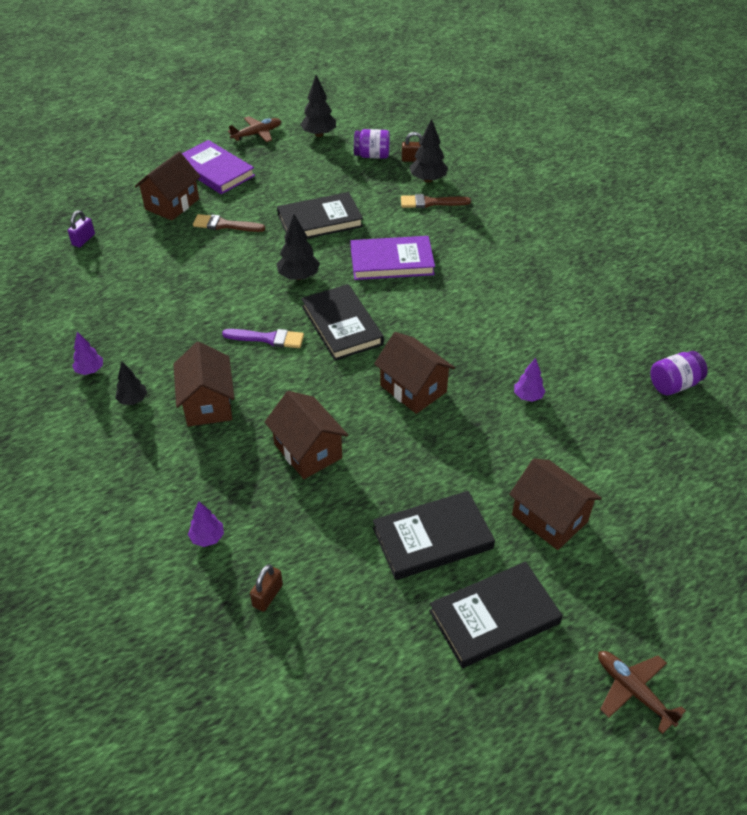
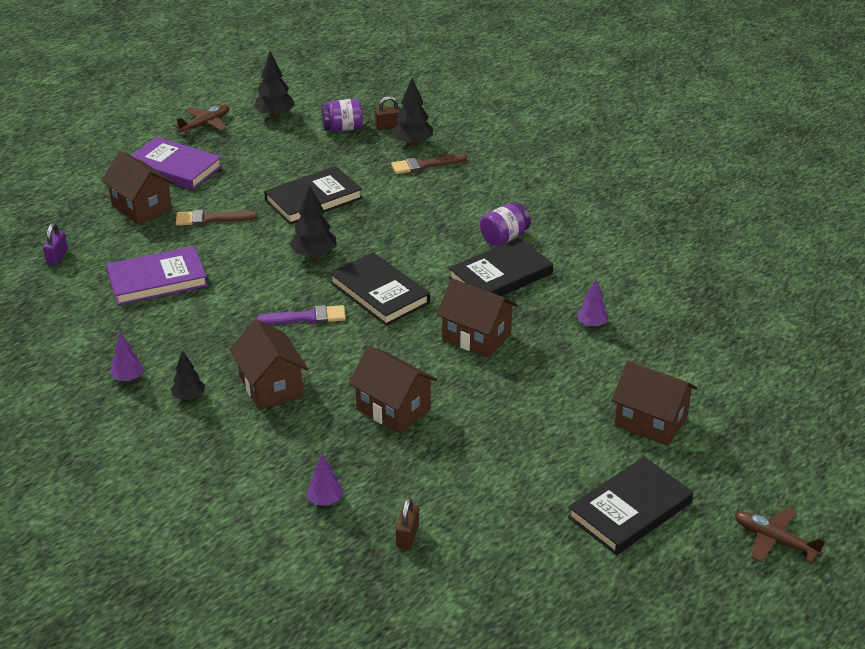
camera: 15 degrees left, 10 degrees down
(172, 204) = (141, 207): brown house -> brown house turned 60 degrees counterclockwise
(392, 261) = (406, 226): purple book -> purple book (157, 280)
(432, 538) = (547, 459): black book -> black book (500, 276)
(673, 384) = (726, 290): purple jar -> purple jar (504, 237)

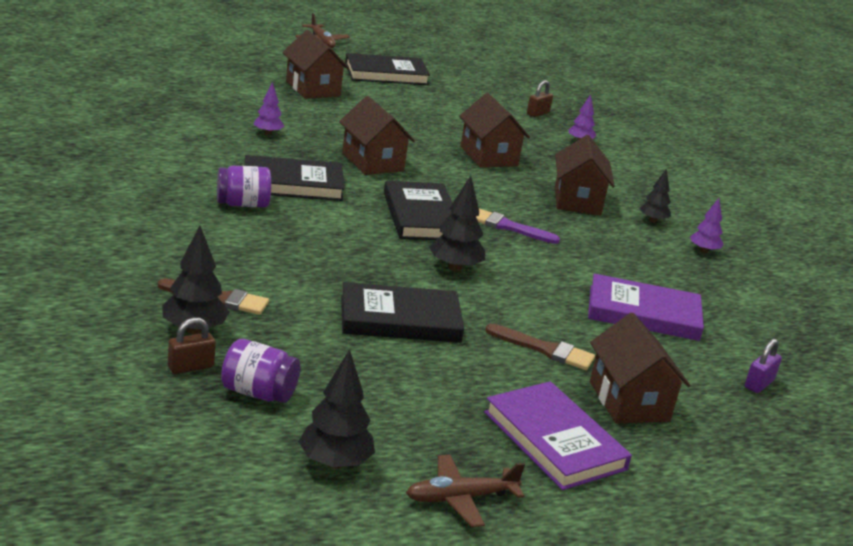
camera: 155 degrees left, 10 degrees down
(388, 126) = (190, 367): brown padlock -> brown padlock turned 45 degrees counterclockwise

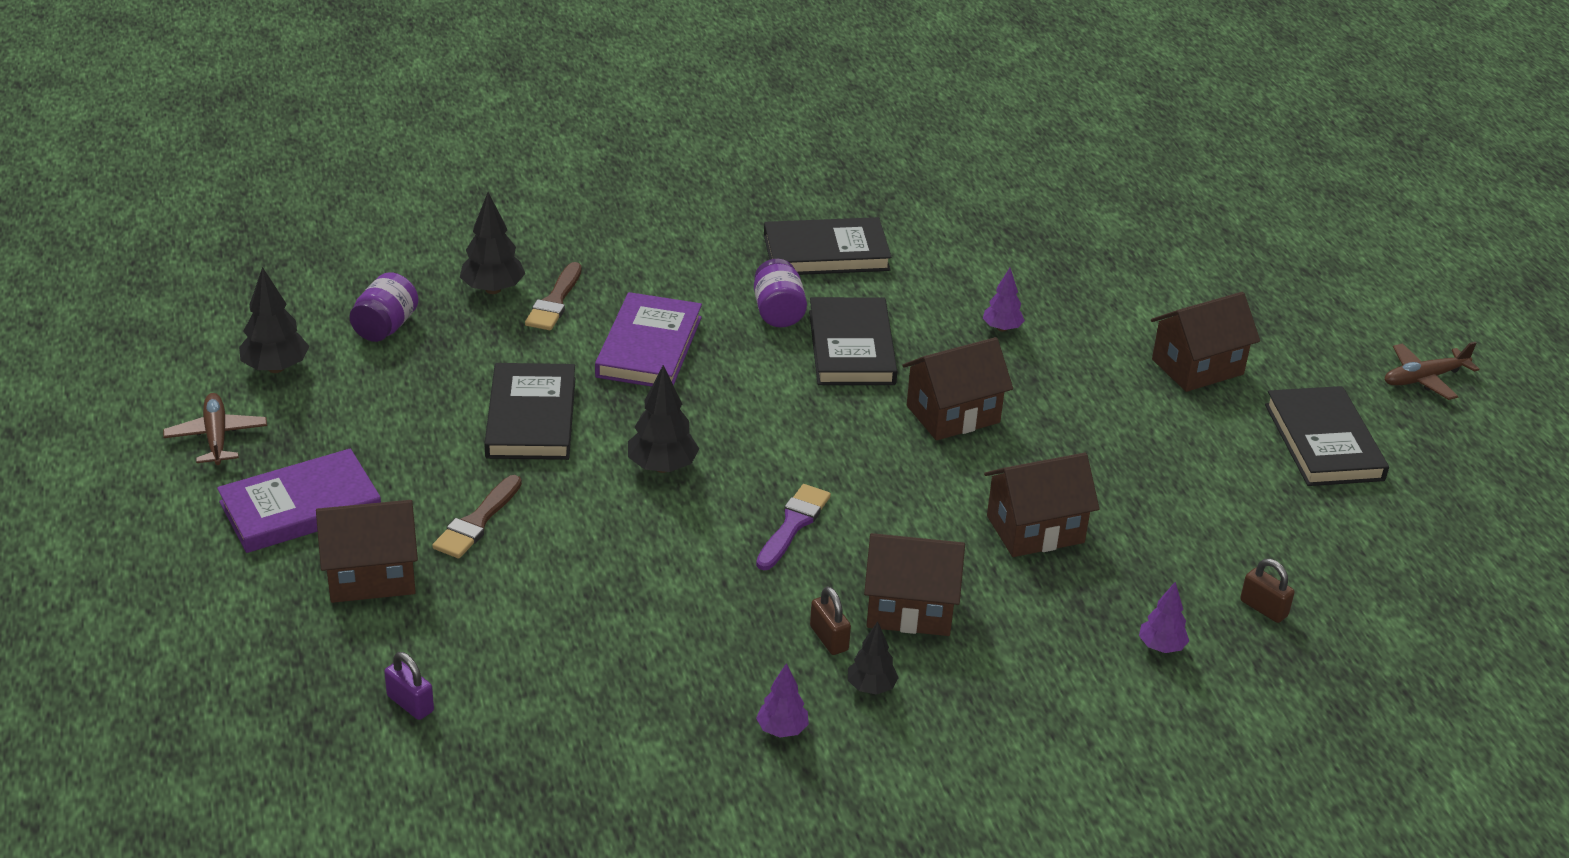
camera: 95 degrees right, 10 degrees up
(190, 367) = (427, 290): brown padlock -> brown padlock (829, 638)
(421, 216) = (797, 448): black book -> black book (826, 253)
(643, 313) = (576, 624): purple book -> purple book (649, 347)

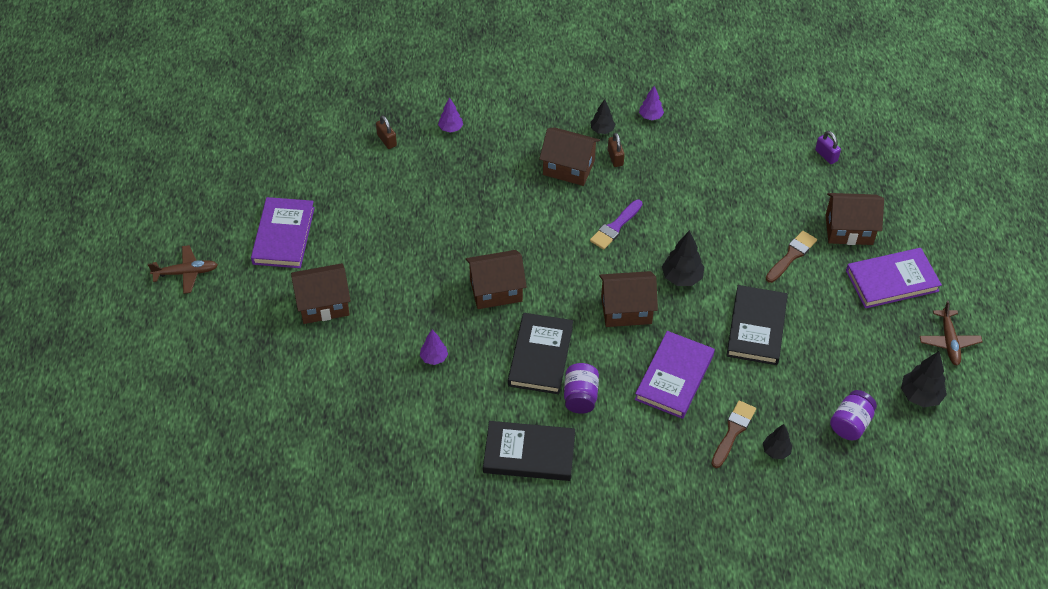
camera: 165 degrees left, 15 degrees up
(493, 289) = (776, 451): black tree -> black tree, size x0.64
(1035, 529) = (482, 203): brown house -> brown house (626, 310)
(1323, 442) = (283, 235): black book -> purple book

